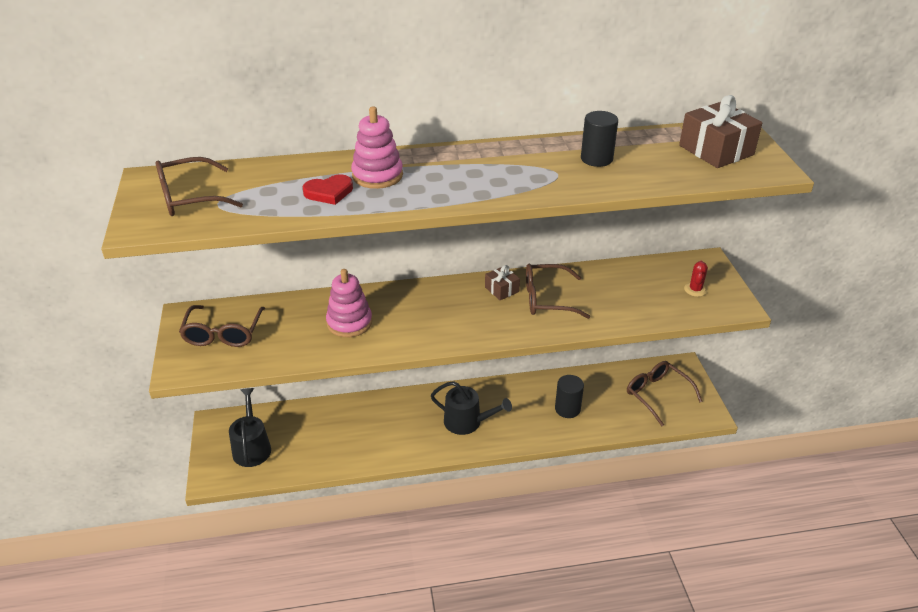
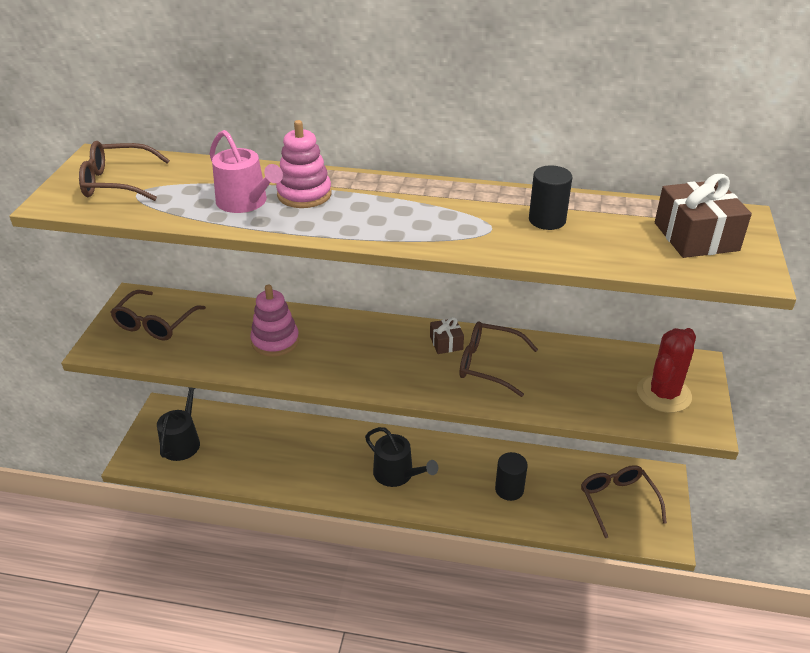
camera: 20 degrees right, 0 degrees up
(329, 192) = (245, 202): red heart -> pink watering can
(695, 290) = (663, 394): red cactus -> red cactus, size x2.02

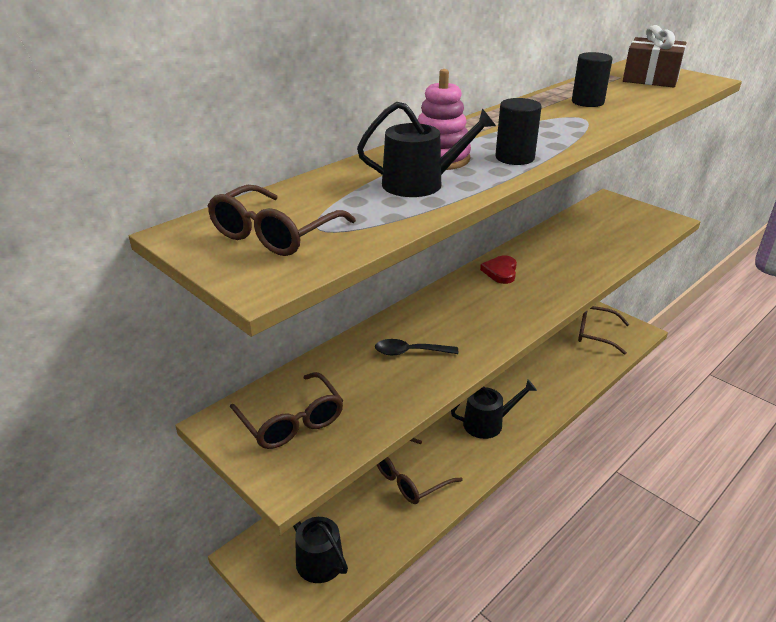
camera: 55 degrees left, 5 degrees down
(245, 202) = (420, 183): pink watering can -> black watering can
(275, 341) = (409, 352): pink stacking toy -> black spoon
(446, 343) = (500, 272): brown gift -> red heart
(489, 365) = (544, 265): brown glasses -> brown glasses (411, 478)
(509, 489) = (549, 374): black cylinder -> black cylinder (514, 158)
(663, 394) = (630, 220): red cactus -> none

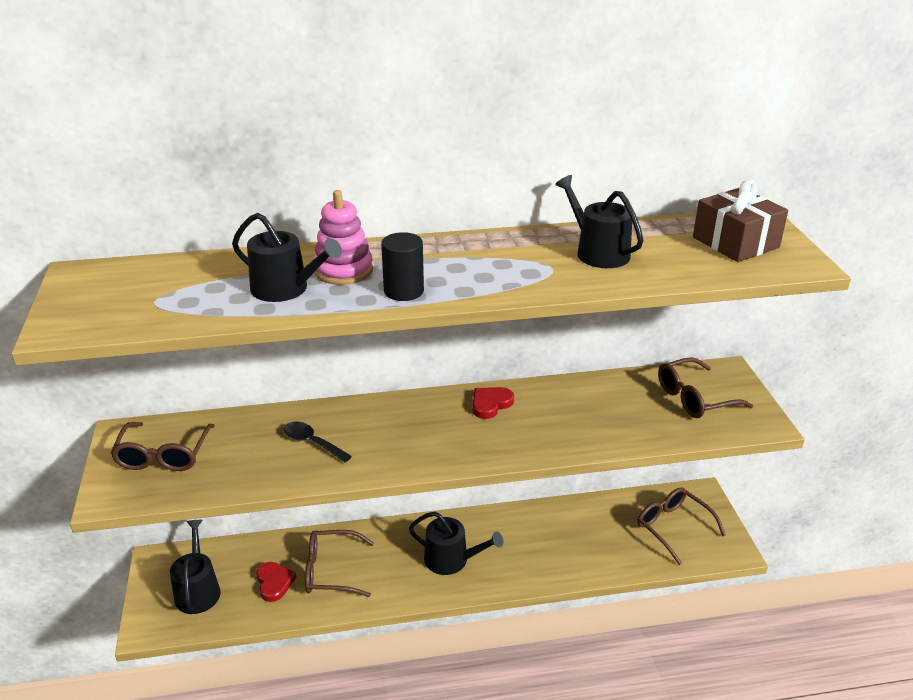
camera: 35 degrees right, 0 degrees up
(275, 234) = (123, 295): brown glasses -> brown glasses (695, 398)
(375, 513) = (274, 583): none -> red heart
(587, 102) = (598, 252): black cylinder -> black watering can

